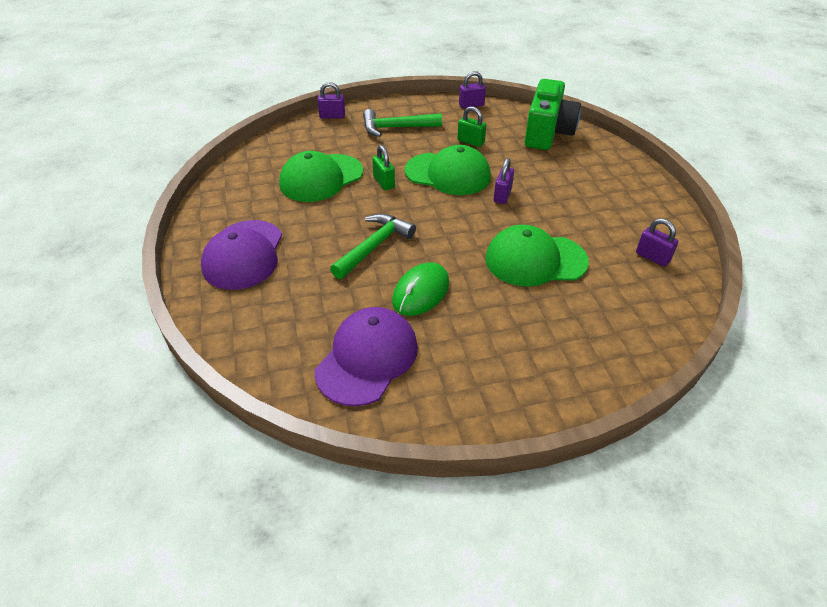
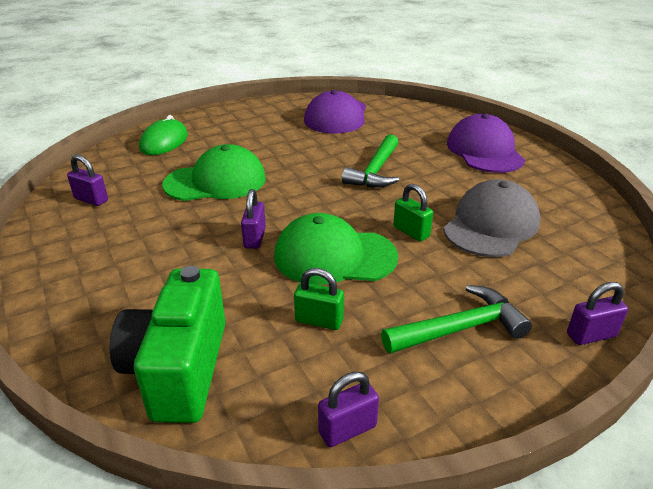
camera: 165 degrees right, 10 degrees down
(321, 178) = (491, 225): green cap -> grey cap
(421, 292) = (315, 149): green mouse -> green mouse (164, 142)

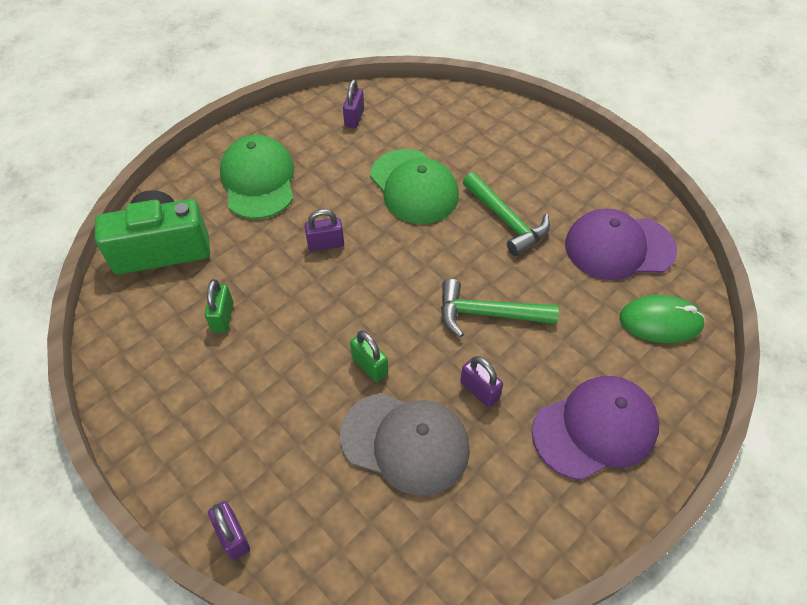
camera: 75 degrees right, 20 degrees up
(164, 142) = (478, 122): green mouse -> green mouse (660, 321)
(334, 256) = (312, 309): green cap -> green cap (258, 180)
(347, 429) = (115, 358): purple padlock -> purple padlock (479, 390)
(411, 232) = (370, 366): green padlock -> green padlock turned 75 degrees counterclockwise
(460, 328) = (227, 422): green hammer -> green hammer (506, 220)

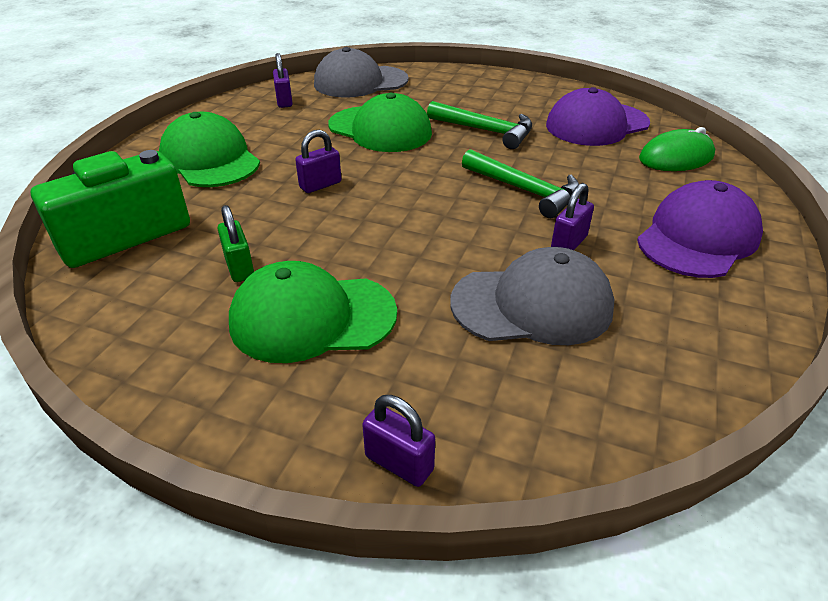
camera: 25 degrees left, 15 degrees down
(246, 388) = (312, 317): none -> green cap
(370, 366) = (442, 258): green padlock -> none
(436, 109) = (360, 82): none -> grey cap
(479, 390) = (568, 243): purple padlock -> purple padlock turned 75 degrees counterclockwise
(487, 314) = (525, 191): green hammer -> green hammer turned 120 degrees counterclockwise

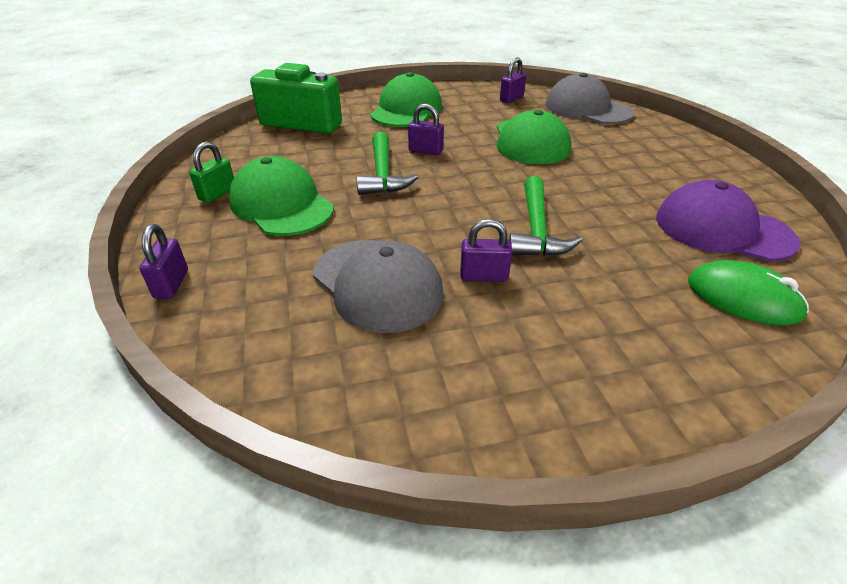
camera: 55 degrees right, 0 degrees up
(239, 268) = (307, 164): green padlock -> green padlock (217, 194)
(486, 131) = (605, 180): green hammer -> green hammer (383, 174)
(698, 237) = (595, 353): purple cap -> none

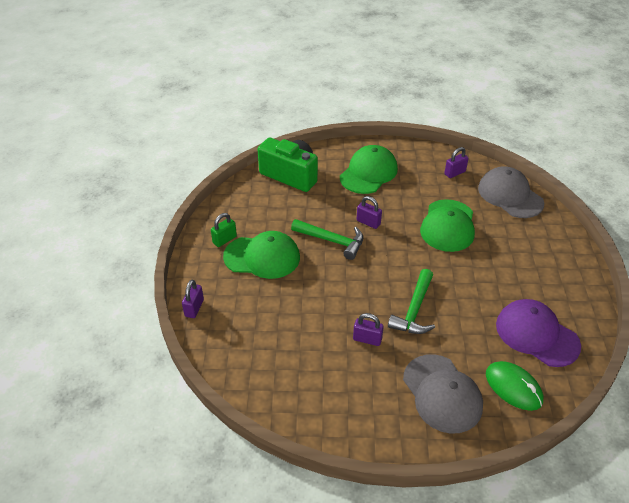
camera: 15 degrees right, 5 degrees up
(281, 204) = (262, 257): green cap -> green cap turned 120 degrees clockwise
(377, 284) = (305, 332): grey cap -> grey cap (442, 393)
(383, 174) = (332, 241): green hammer -> green hammer turned 75 degrees counterclockwise

